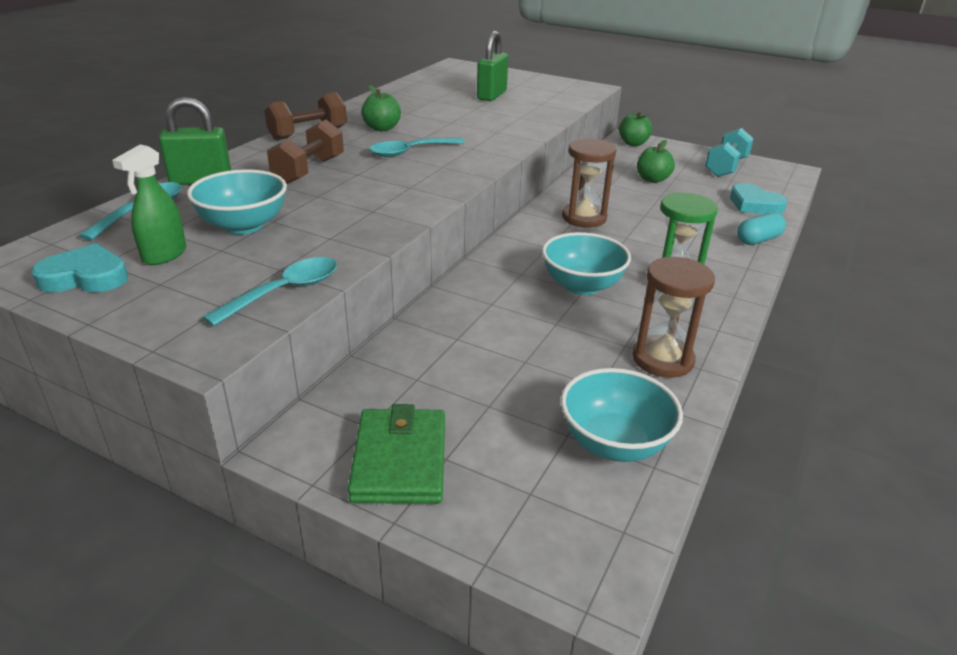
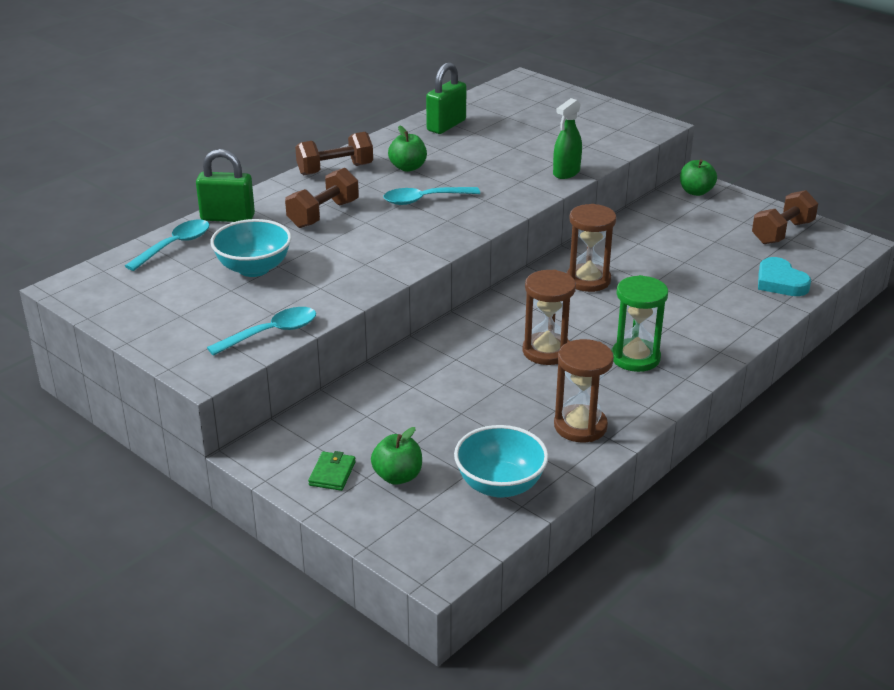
camera: 15 degrees right, 0 degrees up
(85, 277) = (127, 303): turquoise heart -> none
(164, 255) = (187, 290): green spray bottle -> green spray bottle (566, 173)
(400, 461) = (332, 473): green wallet -> green wallet, size x0.54
(492, 95) = (540, 129): green padlock -> green padlock (446, 125)
(582, 286) = (546, 351): turquoise bowl -> brown hourglass
(652, 179) = (688, 241): green apple -> green apple (397, 476)
(726, 167) = (782, 232): turquoise dumbbell -> brown dumbbell
(758, 240) = (753, 323): turquoise capsule -> none

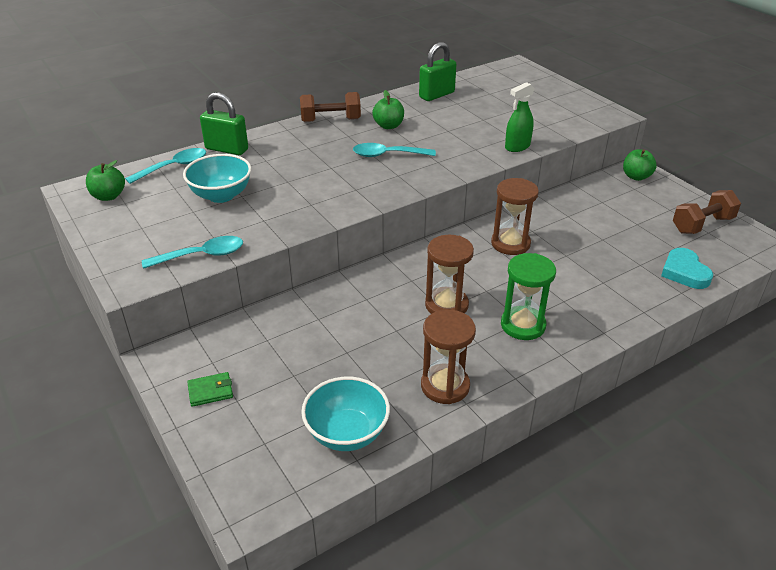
camera: 15 degrees right, 5 degrees up
(323, 214) = (301, 156): brown dumbbell -> none
(332, 473) = (210, 391): green wallet -> green wallet turned 45 degrees clockwise
(397, 476) = (263, 405): green apple -> green apple (109, 196)

